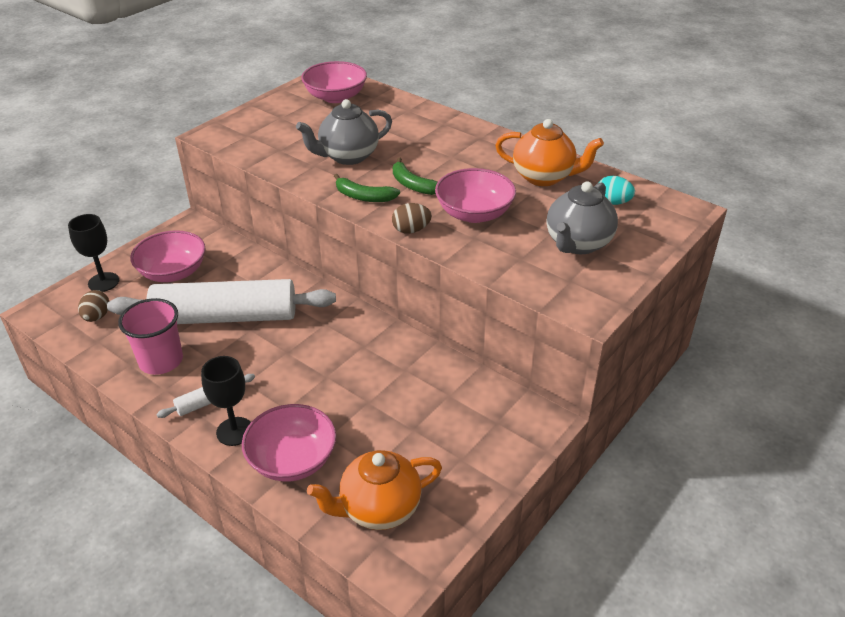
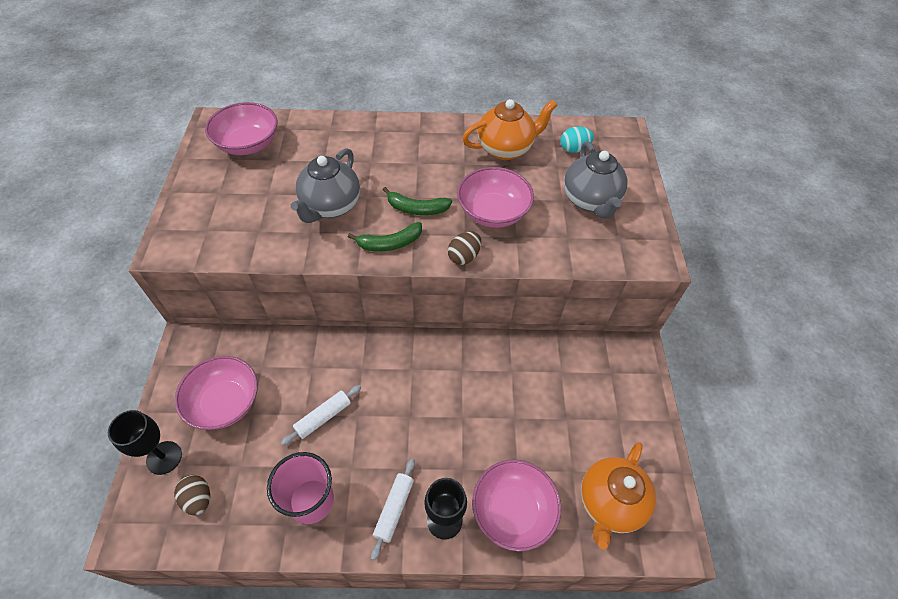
camera: 40 degrees left, 15 degrees up
(225, 317) = (323, 417): white rolling pin -> white rolling pin, size x0.41

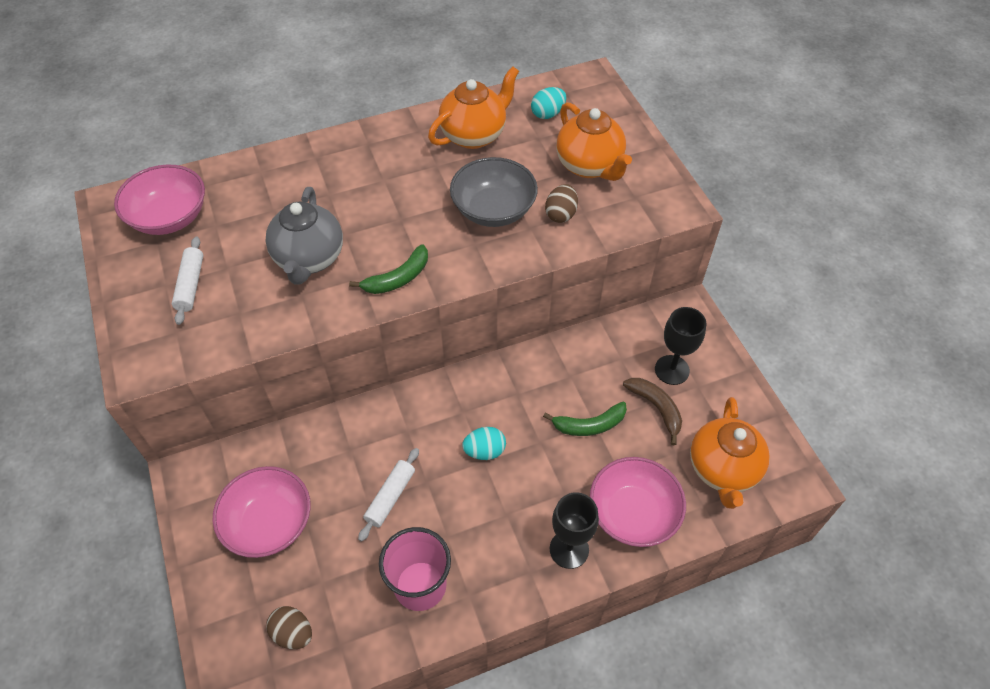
camera: 20 degrees left, 0 degrees up
(164, 457) = (229, 607): black goblet -> black goblet (672, 370)
(394, 509) = (512, 559): white rolling pin -> white rolling pin (190, 285)
(414, 408) = (484, 451): none -> turquoise egg
(416, 209) = (408, 231): green banana -> green banana (589, 425)
(464, 256) = (485, 267): brown egg -> brown egg (561, 214)
(493, 212) = (493, 210): pink bowl -> grey bowl
(573, 425) = (656, 408): none -> brown banana
(590, 201) = (589, 166): grey teapot -> orange teapot

